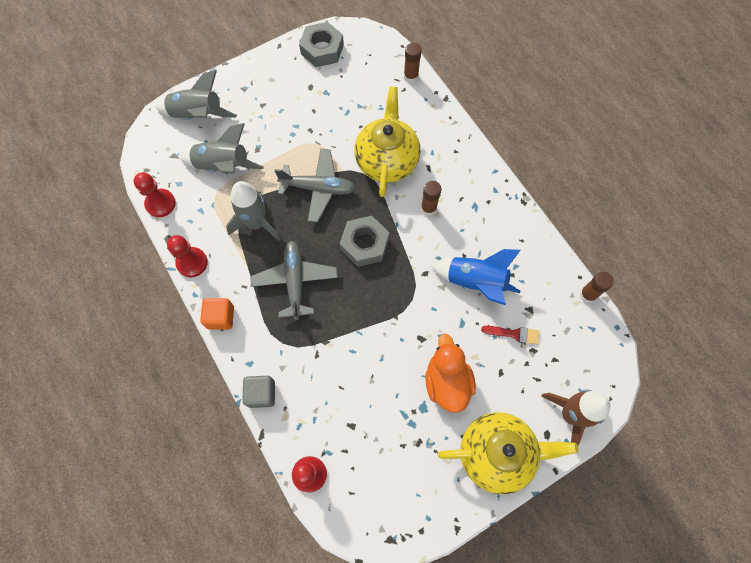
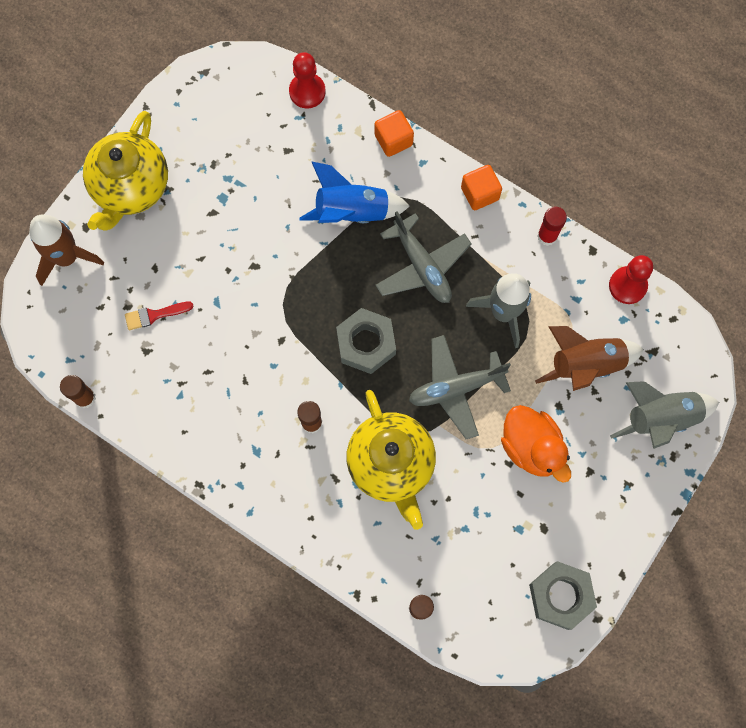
camera: 155 degrees right, 5 degrees up
(192, 263) = (547, 236): red pawn -> red glue stick
(223, 166) = (585, 364): grey rocket -> brown rocket
(261, 393) = (393, 140): grey cube -> orange cube
(447, 382) = (208, 233): orange duck -> orange duck (531, 447)
(475, 282) = (219, 355): blue rocket -> blue rocket (352, 212)
(497, 453) = (131, 187): yellow teapot -> yellow teapot turned 45 degrees counterclockwise

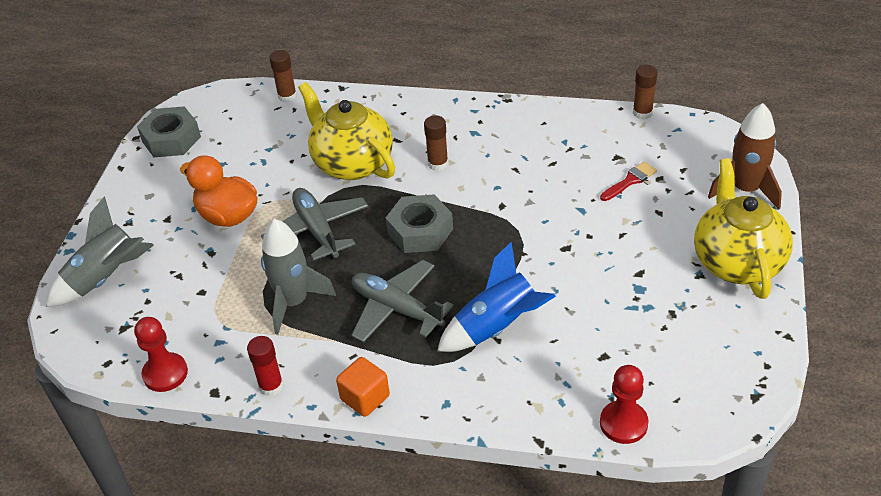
camera: 160 degrees right, 30 degrees down
(393, 140) = (492, 413): orange cube -> none
(455, 388) = (317, 230): grey plane -> grey plane turned 75 degrees counterclockwise
(585, 364) = (193, 292): brown rocket -> none

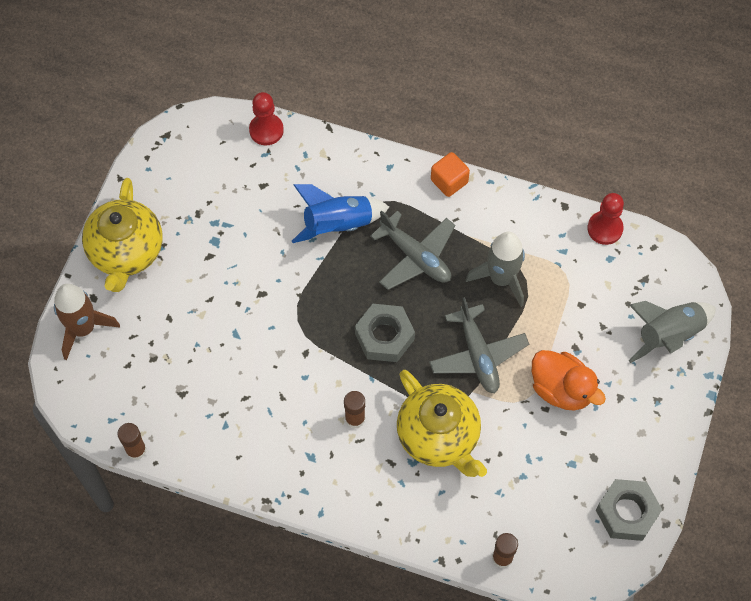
camera: 175 degrees left, 20 degrees up
(271, 386) = (520, 203): red glue stick -> none
(630, 181) = (181, 360): red brush -> none

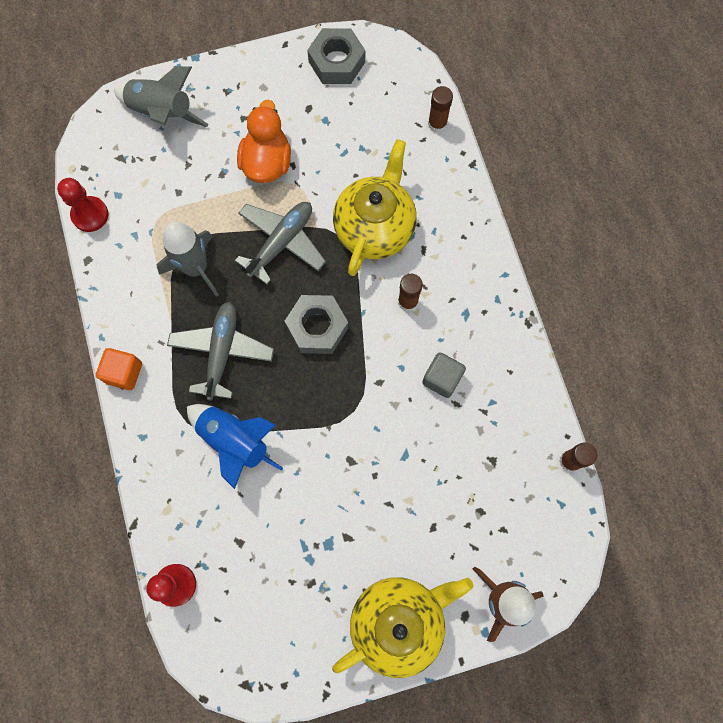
camera: 125 degrees left, 10 degrees up
(272, 401) = (442, 379): none -> grey cube

